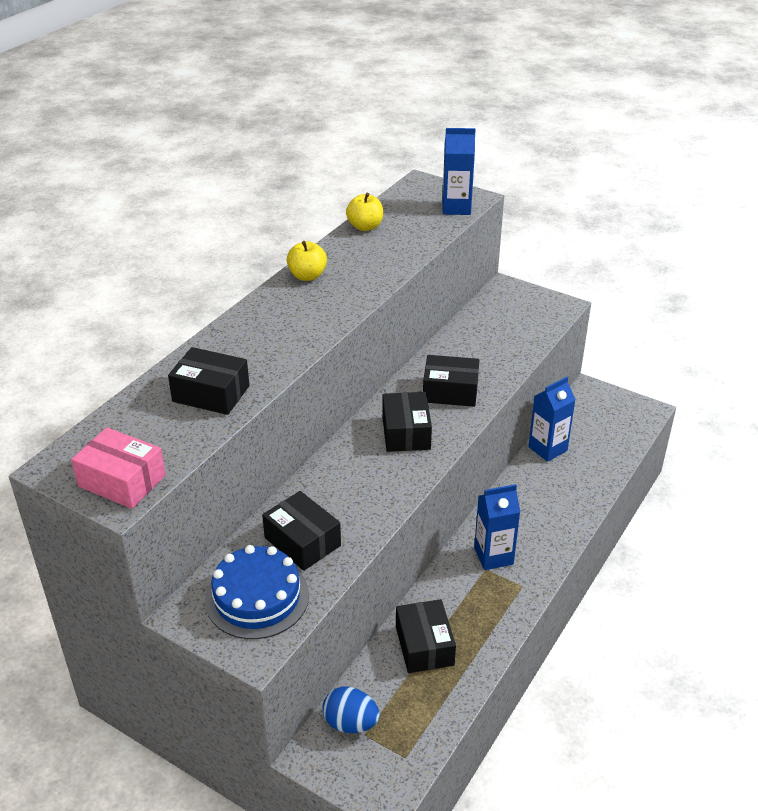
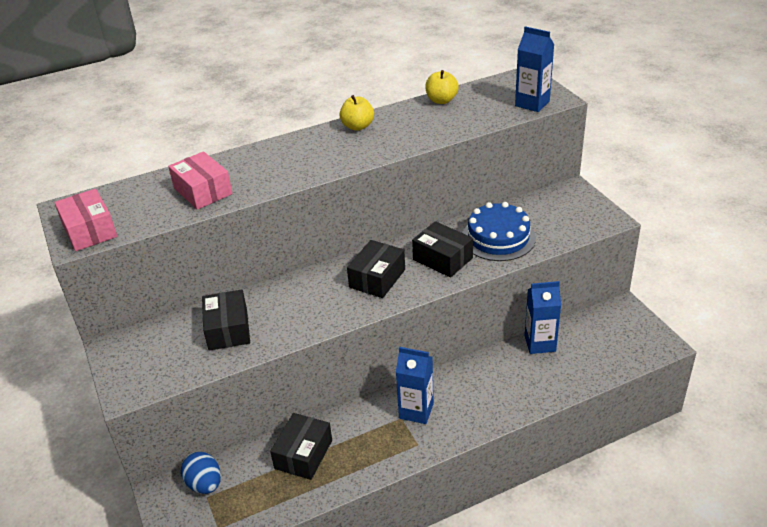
camera: 35 degrees right, 0 degrees up
(211, 393) = (203, 191): black box -> pink box
(257, 597) = (163, 355): blue cake -> blue cake (498, 237)

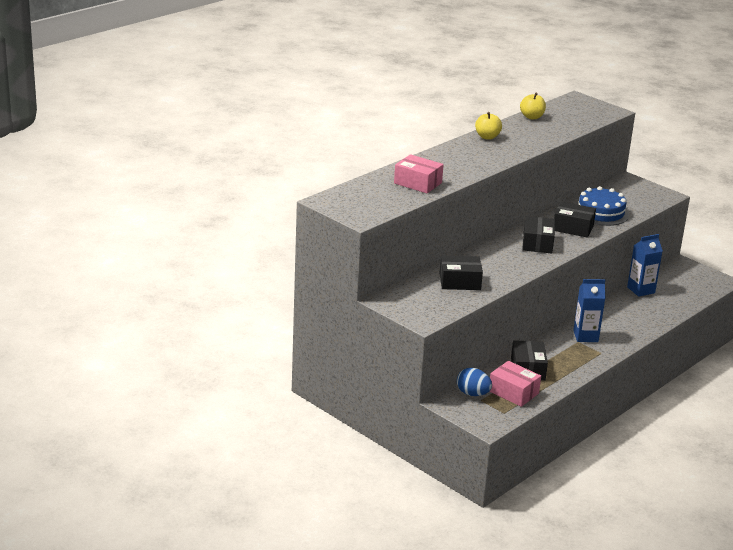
camera: 25 degrees left, 10 degrees down
(89, 231) = (362, 212): pink box -> pink box (513, 392)
(228, 329) = (459, 282): black box -> black box turned 60 degrees counterclockwise
(532, 103) = (598, 115): blue carton -> none

